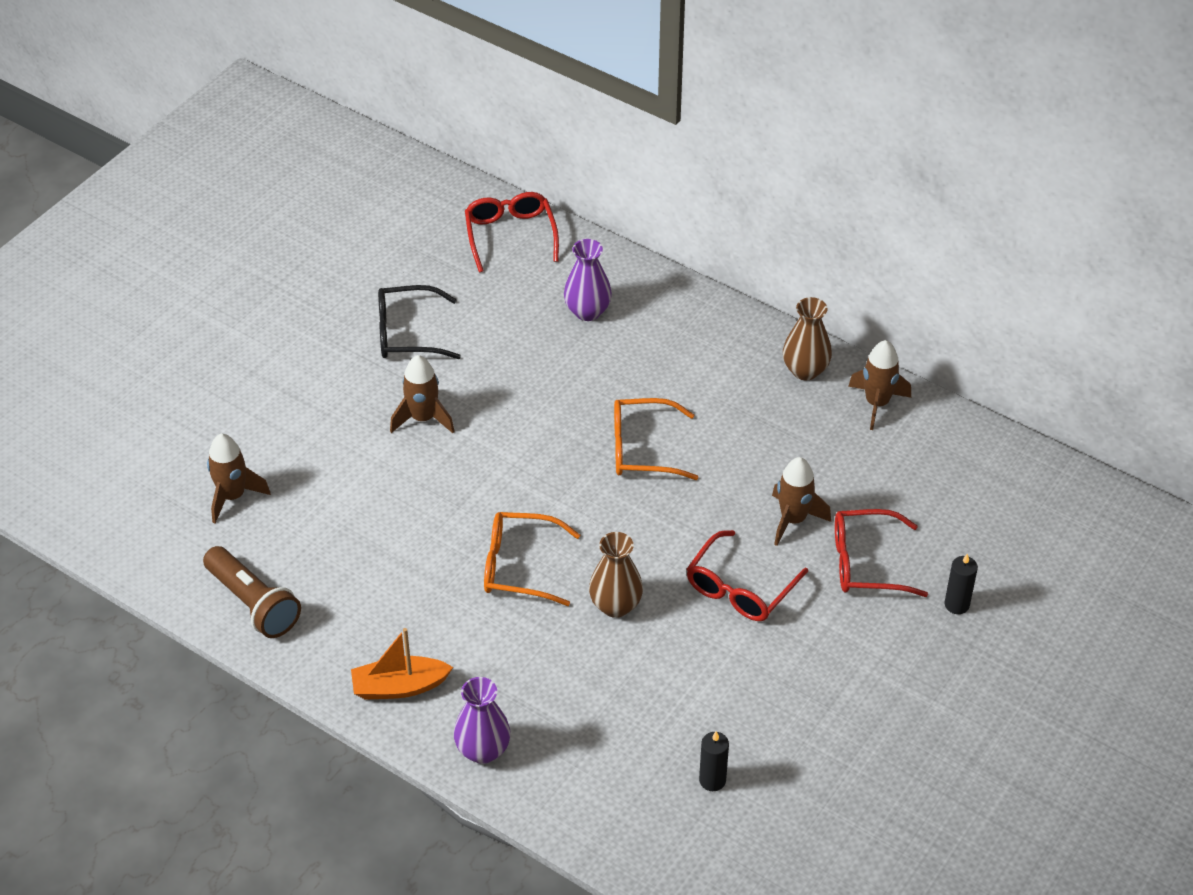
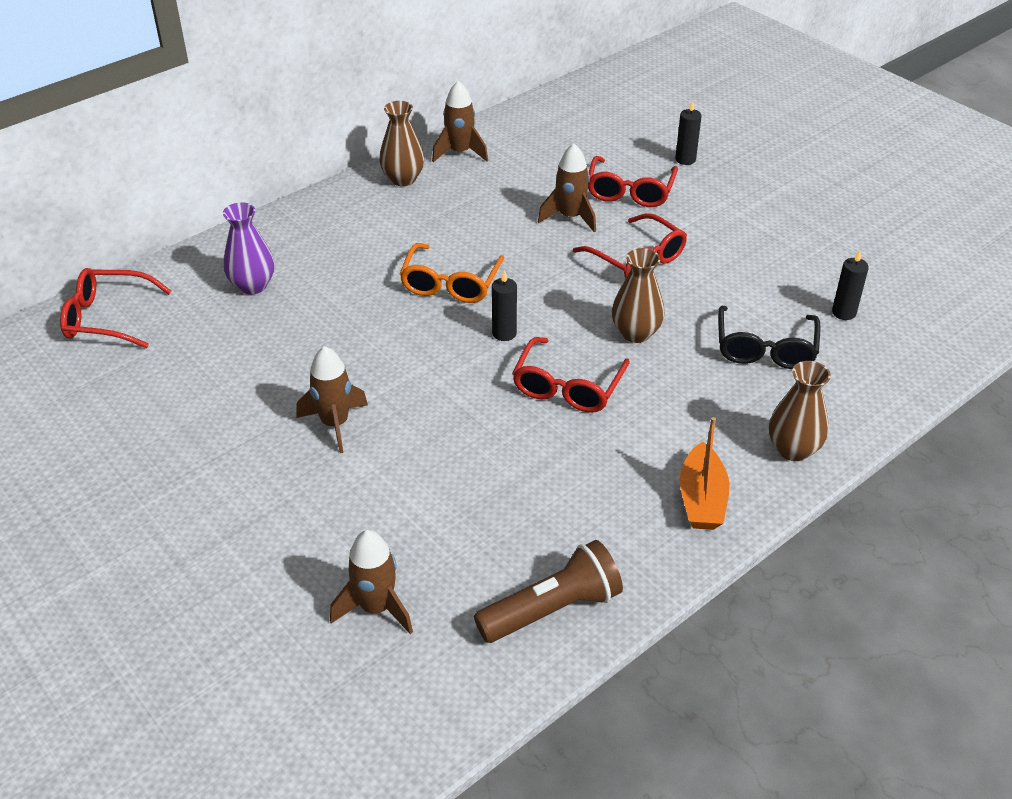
camera: 75 degrees left, 5 degrees down
(407, 333) = (201, 417): black glasses -> black glasses (765, 348)
(483, 750) = (793, 449): purple vase -> brown vase
(519, 566) = (568, 387): orange glasses -> red glasses
(581, 505) = (504, 333): none -> black candle

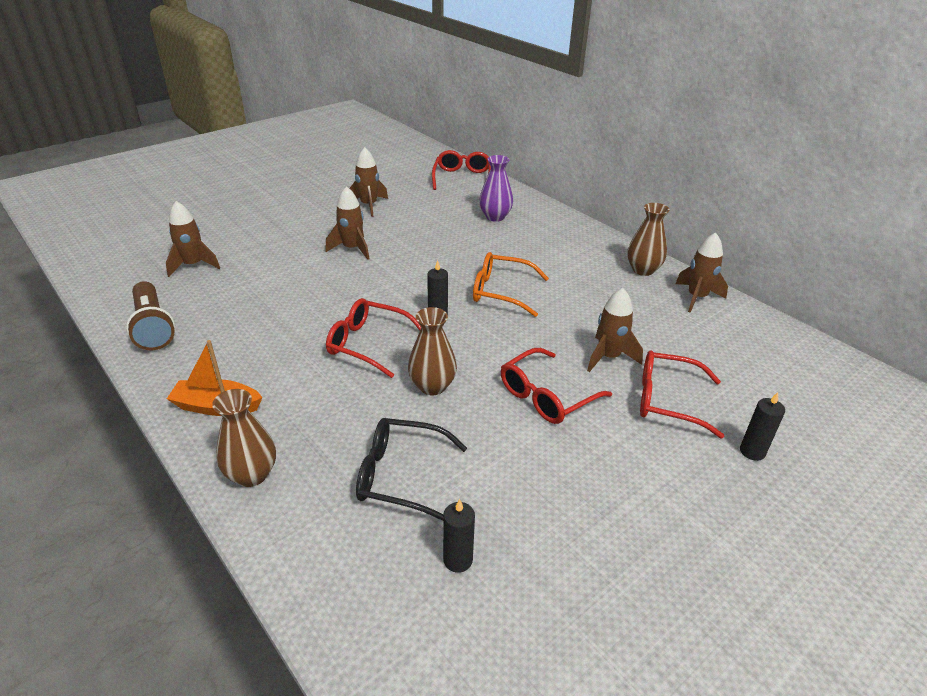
camera: 90 degrees right, 5 degrees down
(189, 419) = (369, 205): none -> brown rocket

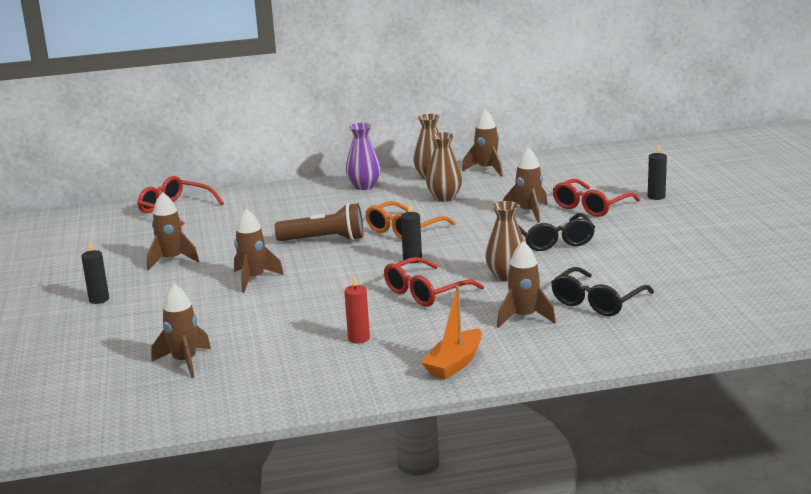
camera: 60 degrees left, 15 degrees down
(153, 327) = (291, 389): brown flashlight -> brown flashlight (325, 240)
(252, 474) = (554, 355): brown vase -> brown vase (444, 198)
(256, 334) = (359, 338): none -> red candle
(336, 426) = (524, 317): none -> brown rocket
(458, 560) = (686, 295): black candle -> black candle (99, 299)
(495, 217) = (275, 210): purple vase -> purple vase (364, 186)
(546, 396) = (553, 240): red glasses -> black glasses

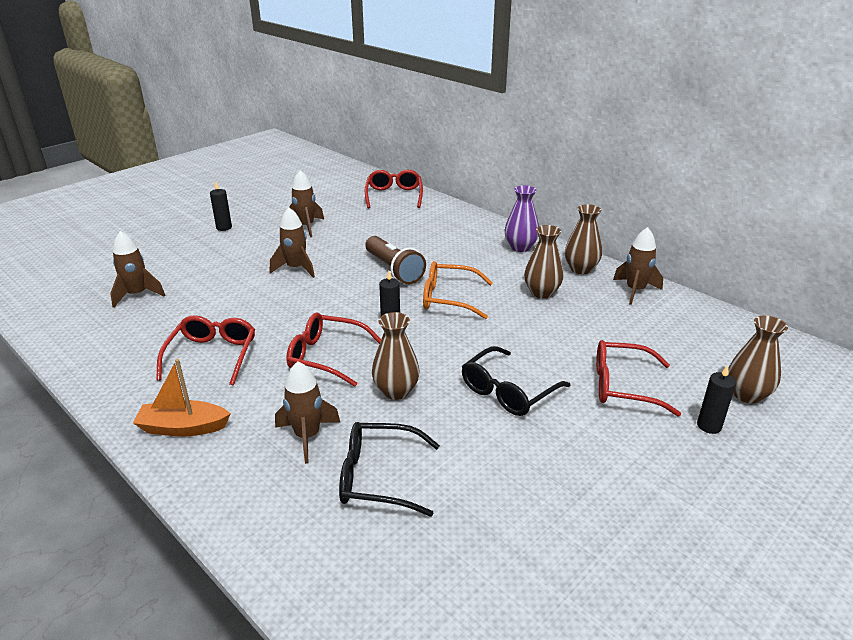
camera: 55 degrees right, 10 degrees up
(359, 338) = (212, 355): red candle -> red glasses
(528, 212) = (561, 351): brown rocket -> none
(640, 178) = (747, 395): none -> brown vase

